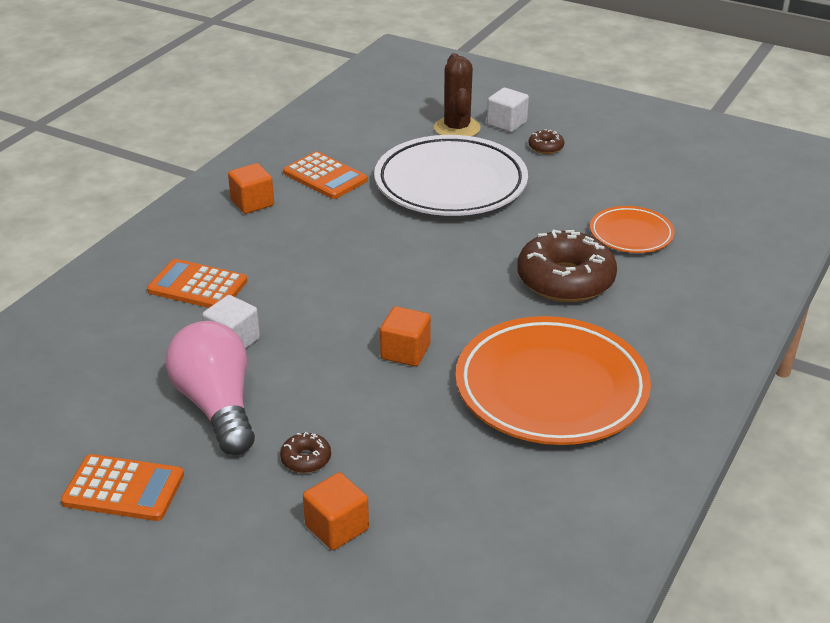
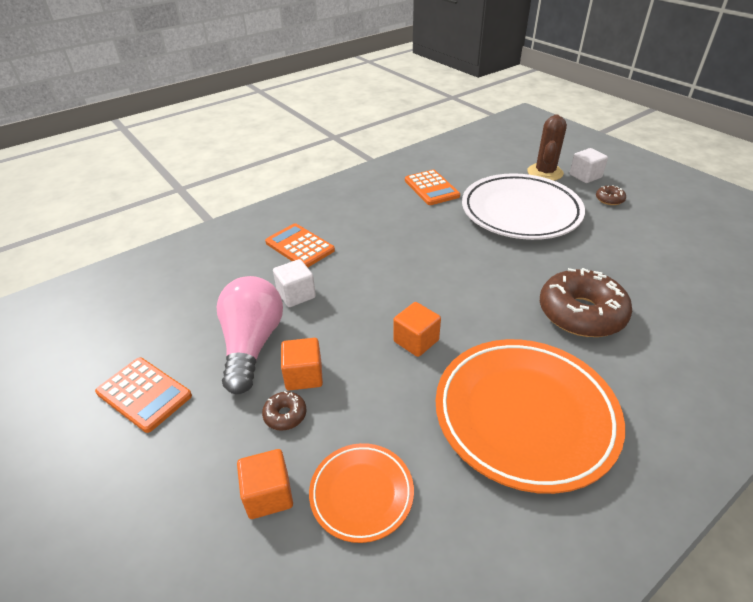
camera: 25 degrees right, 5 degrees up
(252, 203) = (372, 196): orange cube -> orange cube (304, 375)
(631, 234) = (657, 287): orange plate -> orange plate (361, 493)

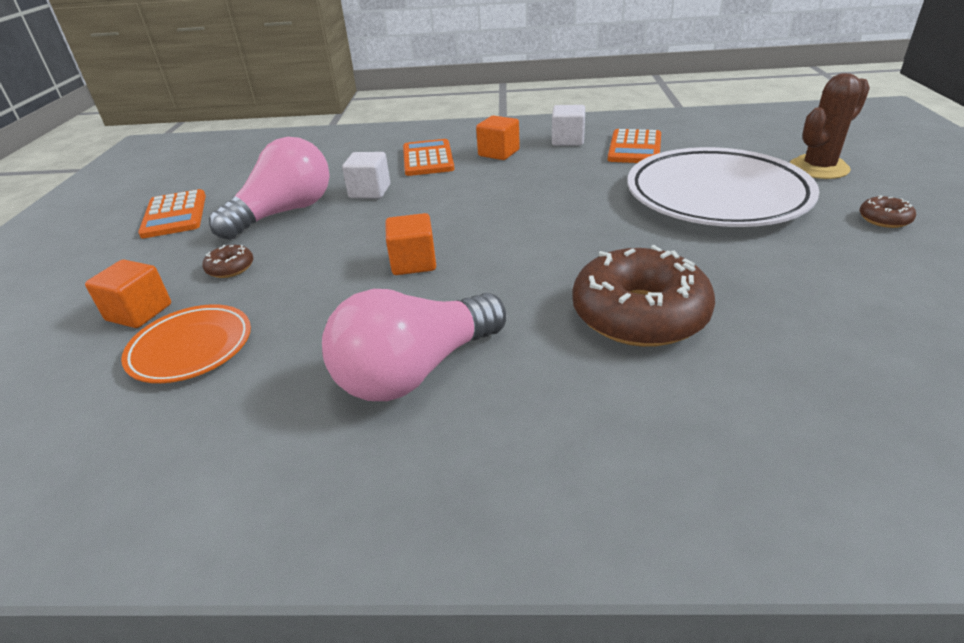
camera: 40 degrees right, 5 degrees down
(304, 375) = (285, 248): orange cube -> orange cube (498, 153)
(524, 415) = (416, 370): orange plate -> pink light bulb
(585, 176) = (882, 186): white cube -> white cube (568, 140)

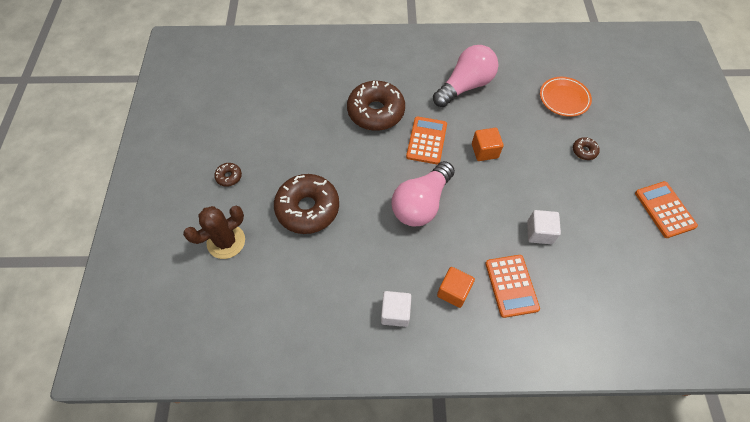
camera: 175 degrees right, 25 degrees up
(139, 312) = (606, 120): orange cube -> none
(284, 213) = (587, 207): pink light bulb -> pink light bulb (421, 203)
(634, 148) = (342, 290): orange calculator -> orange calculator (426, 140)
(716, 196) = (308, 208): white plate -> brown donut

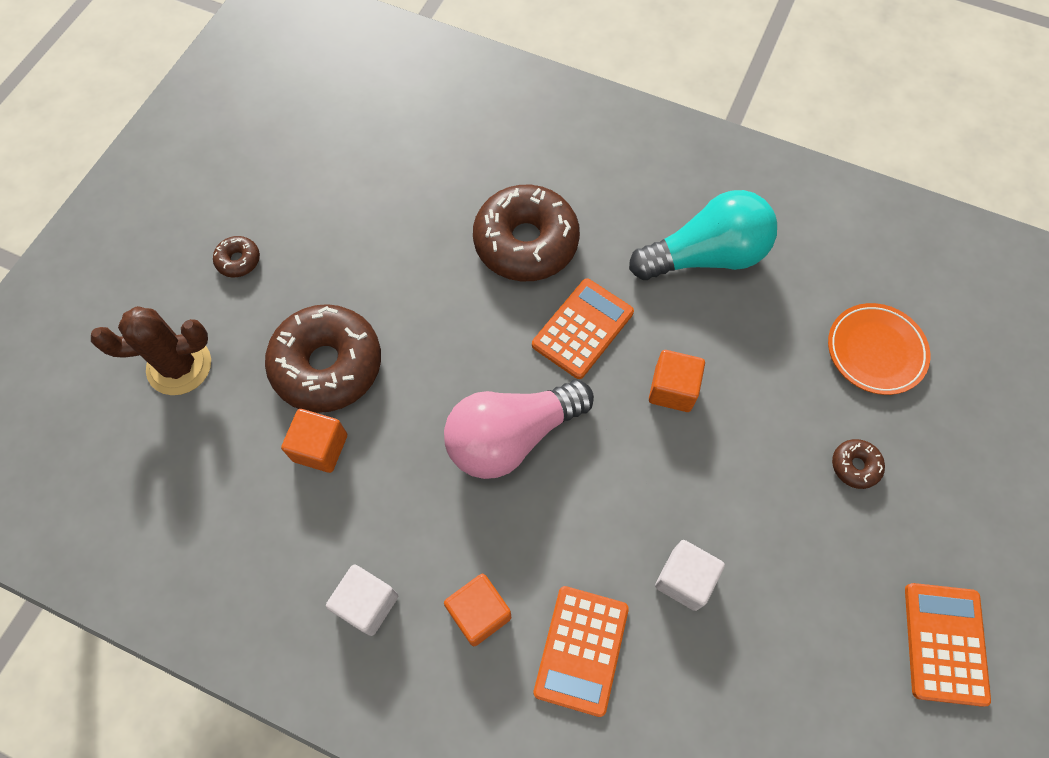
camera: 25 degrees right, 5 degrees up
(327, 249) = (320, 448): none -> orange cube
(465, 86) = (705, 256): pink light bulb -> turquoise light bulb

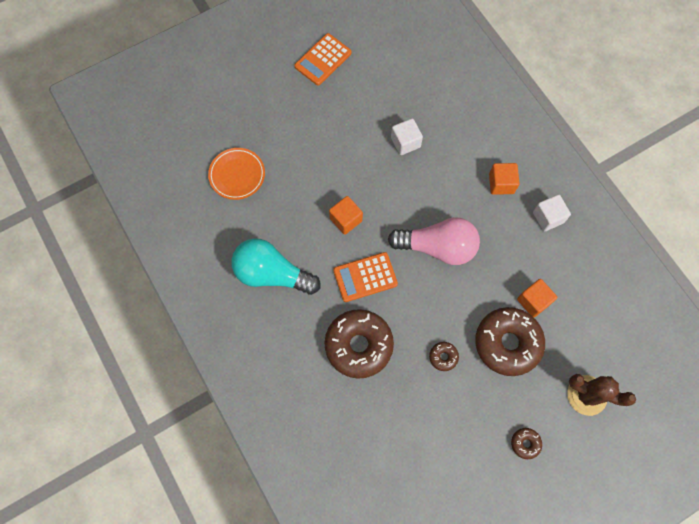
camera: 145 degrees left, 5 degrees up
(581, 650) = (467, 145): orange calculator -> none
(855, 466) = (295, 137): brown donut -> brown donut (443, 357)

